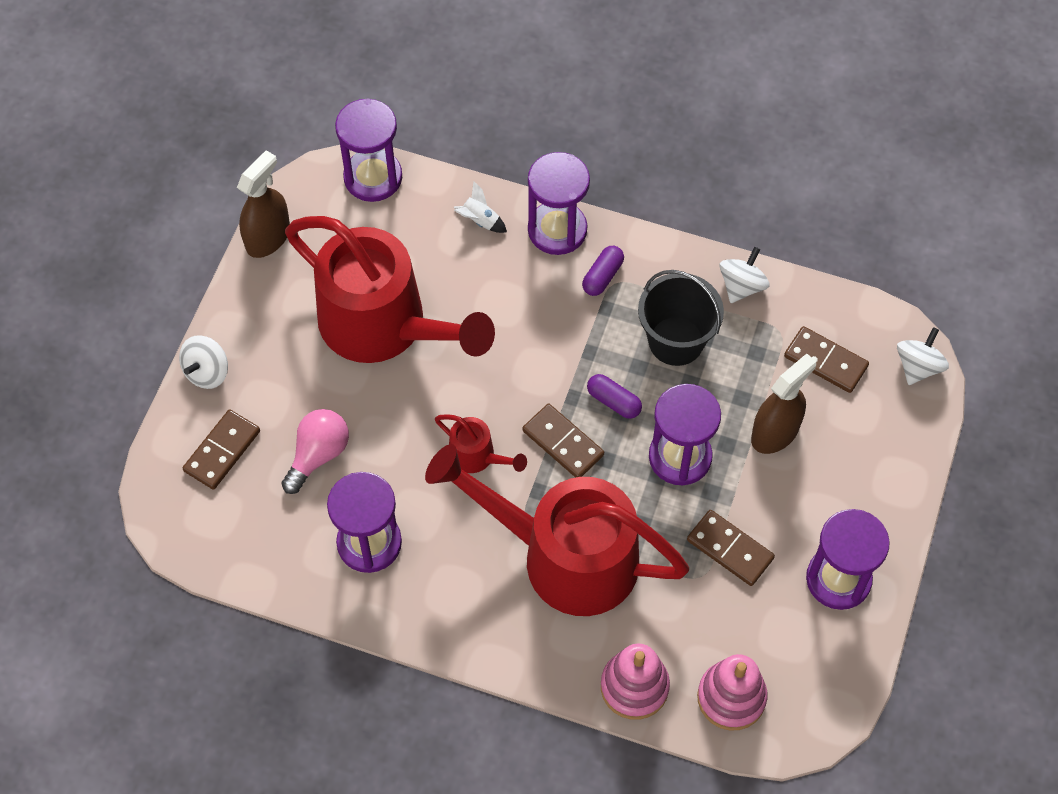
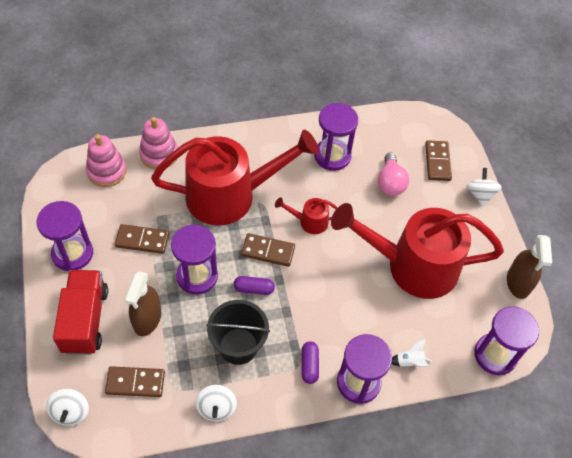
camera: 145 degrees right, 5 degrees down
(857, 472) = (85, 320): none -> red truck

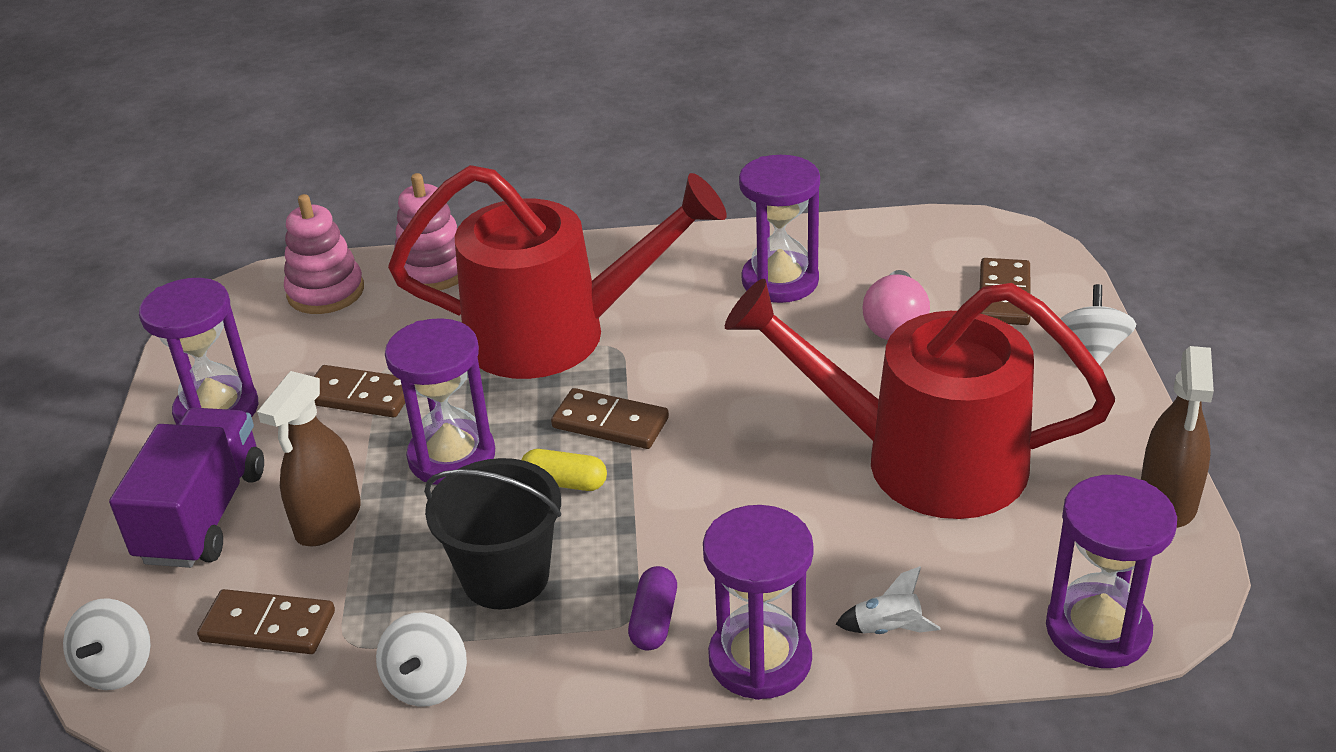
camera: 15 degrees right, 20 degrees down
(85, 320) = (203, 515): red truck -> purple truck
(254, 289) = (565, 482): purple capsule -> yellow capsule
(309, 221) = (708, 380): red watering can -> none

